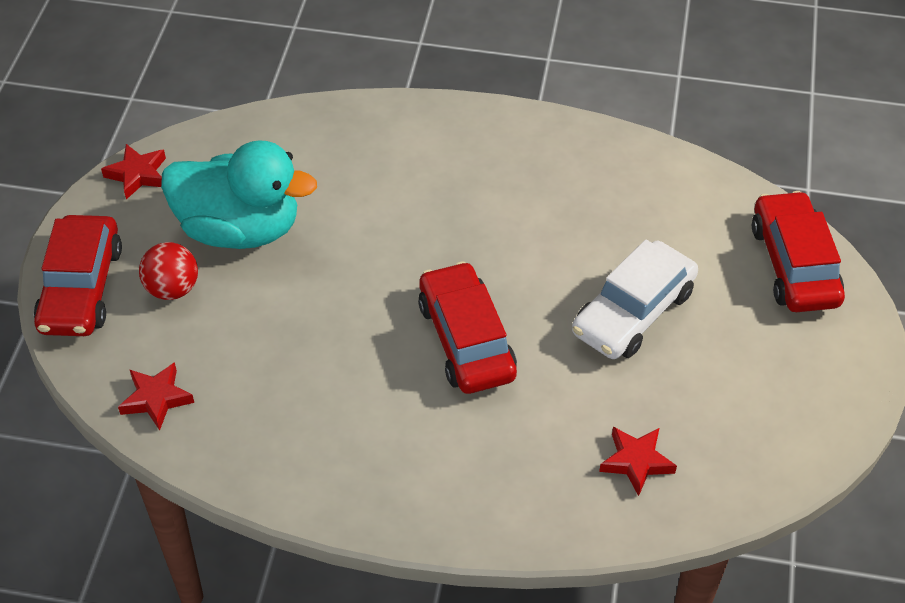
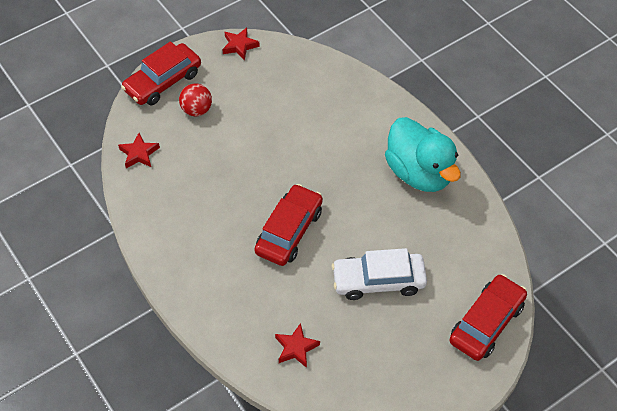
camera: 45 degrees right, 5 degrees up
(240, 229) = (253, 103): turquoise duck -> turquoise duck (419, 172)

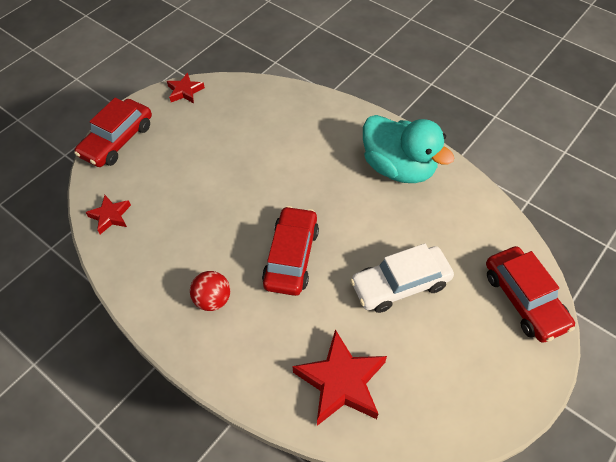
camera: 15 degrees left, 0 degrees up
(197, 110) = (159, 159): red ball -> red ball (213, 299)
(296, 348) = (341, 382): red star -> red star, size x1.83
(486, 323) = (524, 299): red car -> red car turned 135 degrees clockwise

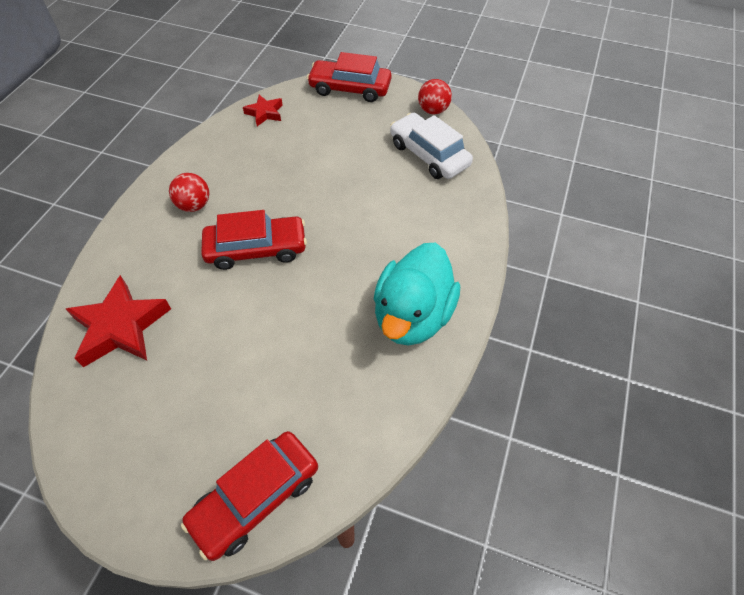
camera: 70 degrees right, 0 degrees up
(185, 91) = (433, 110): red star -> red ball
(400, 284) = (246, 354): white car -> white car (429, 155)

